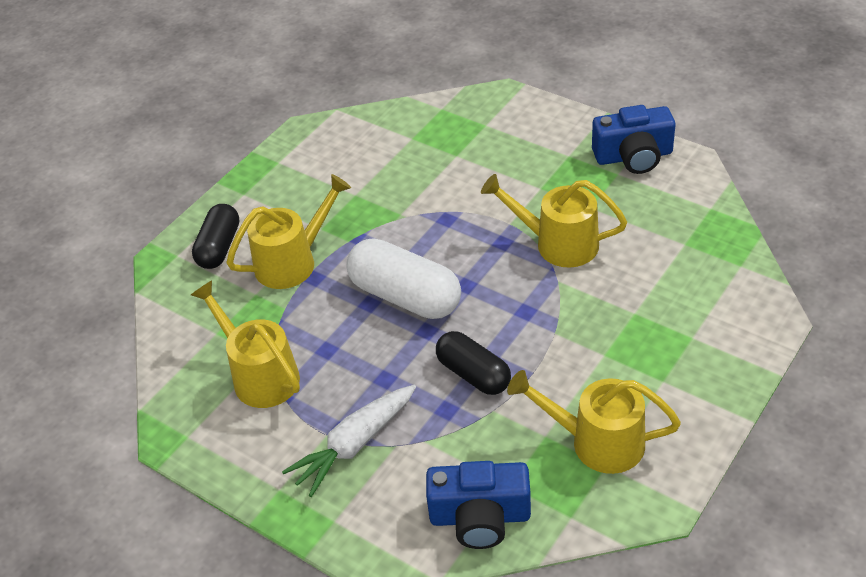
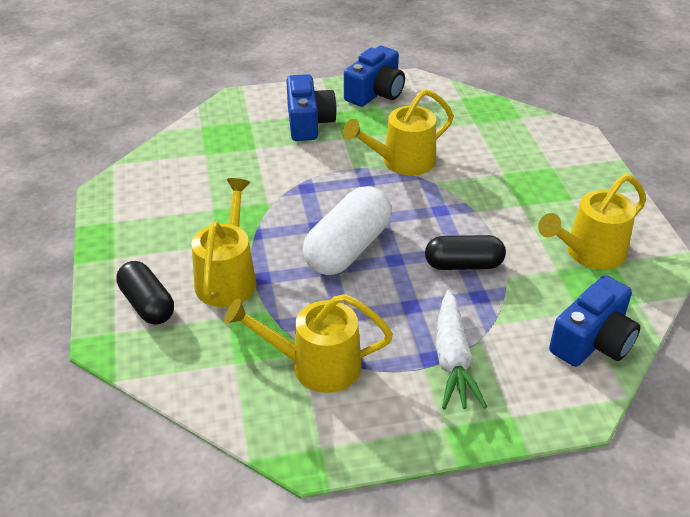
camera: 50 degrees left, 5 degrees down
(405, 296) = (348, 248): white capsule -> white capsule turned 45 degrees counterclockwise
(531, 155) = (308, 122): none -> blue camera

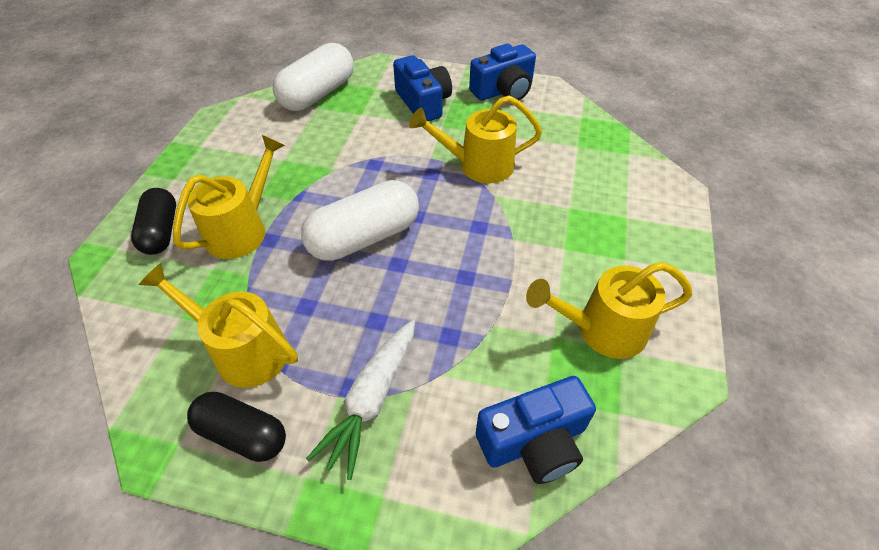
camera: 25 degrees right, 10 degrees up
(196, 141) = (318, 94): none -> white capsule
(308, 122) = (423, 103): blue camera -> blue camera turned 45 degrees counterclockwise
(463, 265) = (459, 294): black capsule -> black capsule (243, 434)

